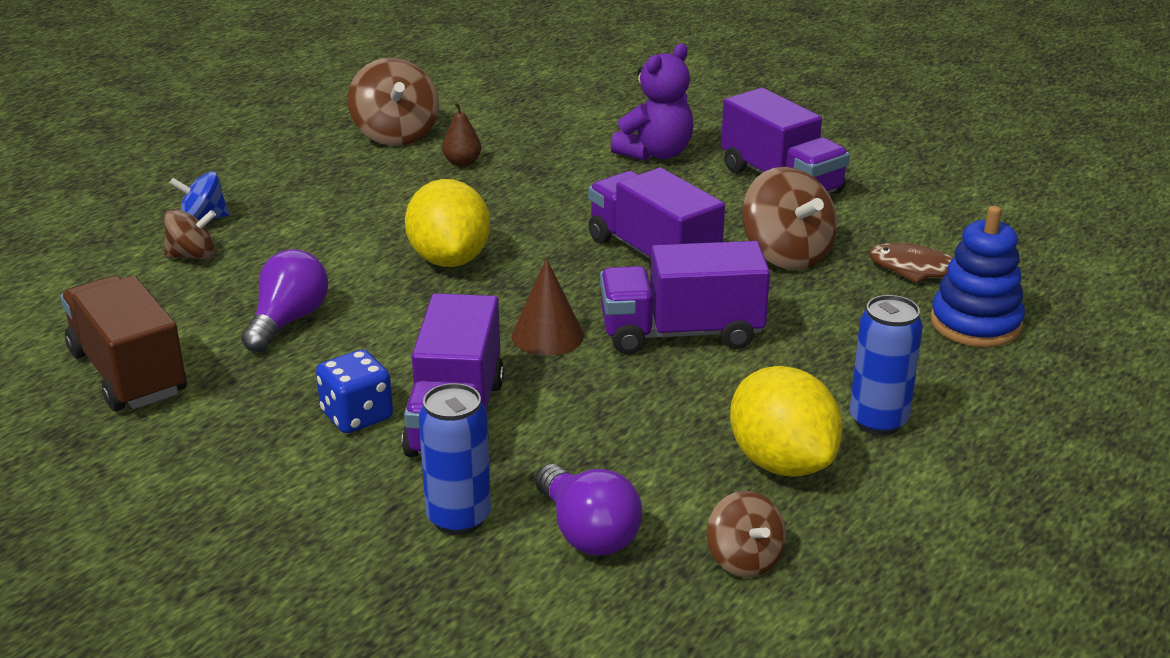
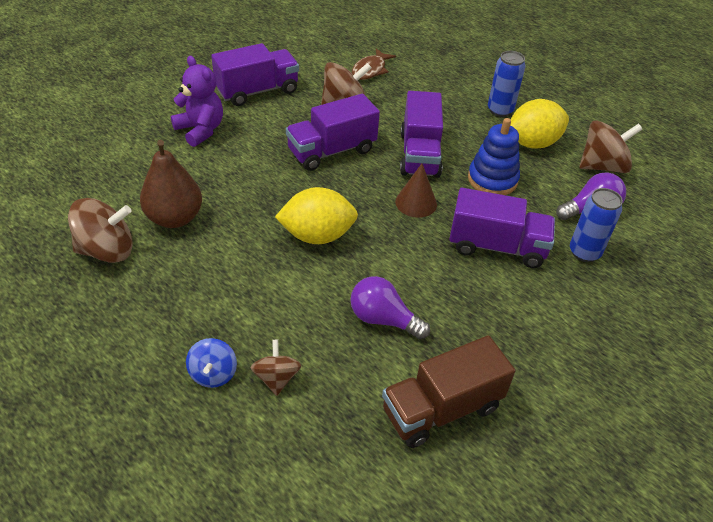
camera: 85 degrees left, 15 degrees up
(357, 416) = (495, 288): blue dice -> none
(462, 163) = (174, 218): brown pear -> brown pear, size x2.04
(744, 559) = (602, 166): brown spinning top -> brown spinning top, size x1.67
(975, 323) = (421, 67): blue stacking toy -> blue stacking toy (492, 179)

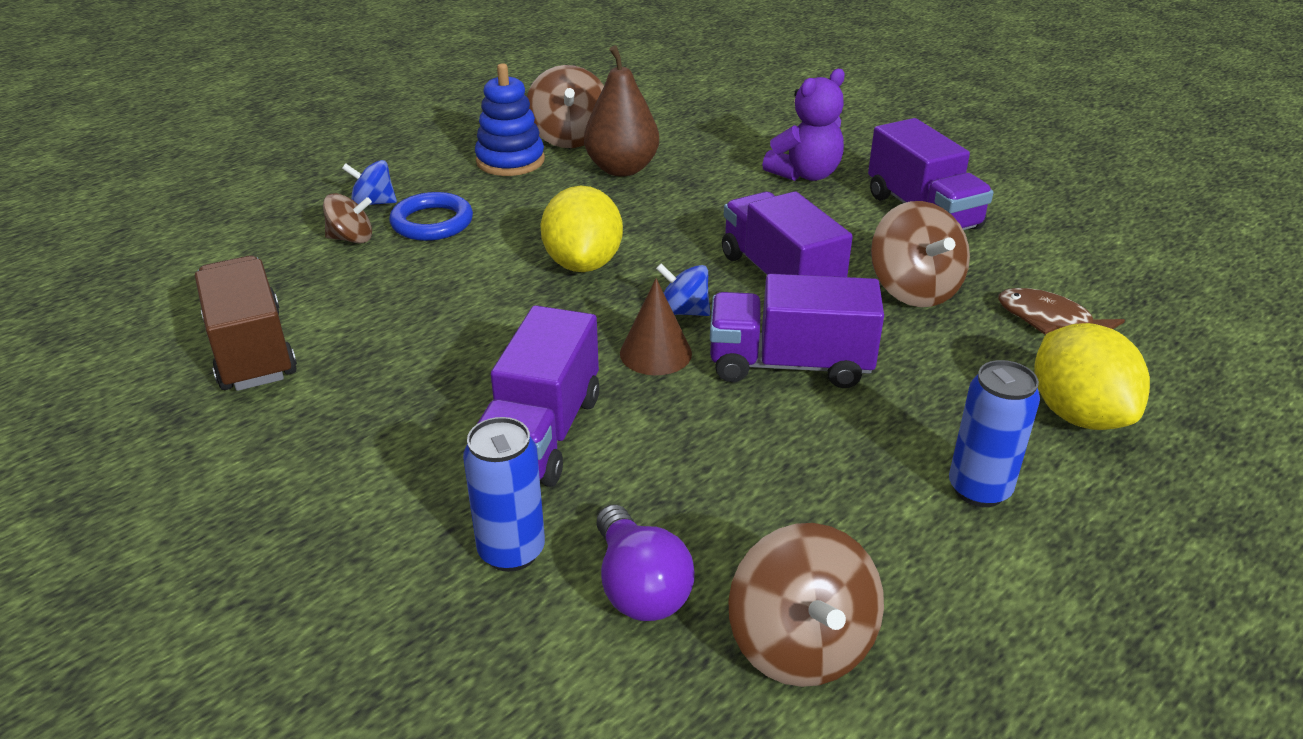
camera: 95 degrees right, 10 degrees down
(252, 326) = (432, 222): none -> blue ring
(372, 191) = (683, 311): none -> blue spinning top
(383, 319) = (414, 312): purple light bulb -> none
(492, 179) = (727, 449): blue stacking toy -> blue stacking toy (510, 161)
(532, 143) = (865, 527): yellow lemon -> yellow lemon (1078, 414)

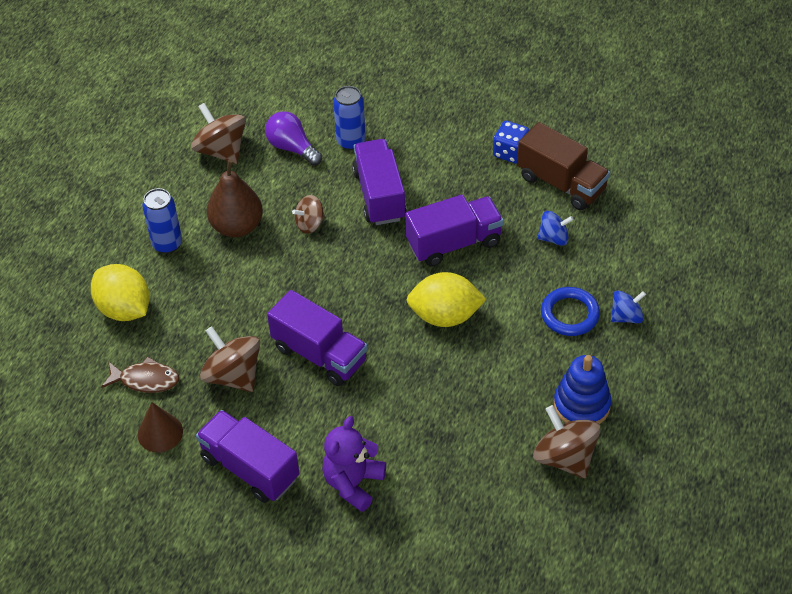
camera: 155 degrees right, 15 degrees up
(263, 421) = (510, 152): none -> blue dice
(351, 239) = (602, 279): brown spinning top -> brown spinning top (310, 224)
(583, 263) = (445, 316): yellow lemon -> yellow lemon turned 60 degrees counterclockwise
(622, 169) = (493, 430): brown pear -> brown pear (237, 226)
(655, 353) = (357, 264): brown cone -> brown cone (160, 433)
(683, 311) = (360, 300): blue spinning top -> blue spinning top (554, 238)
(789, 364) = (283, 284): purple truck -> purple truck (454, 243)

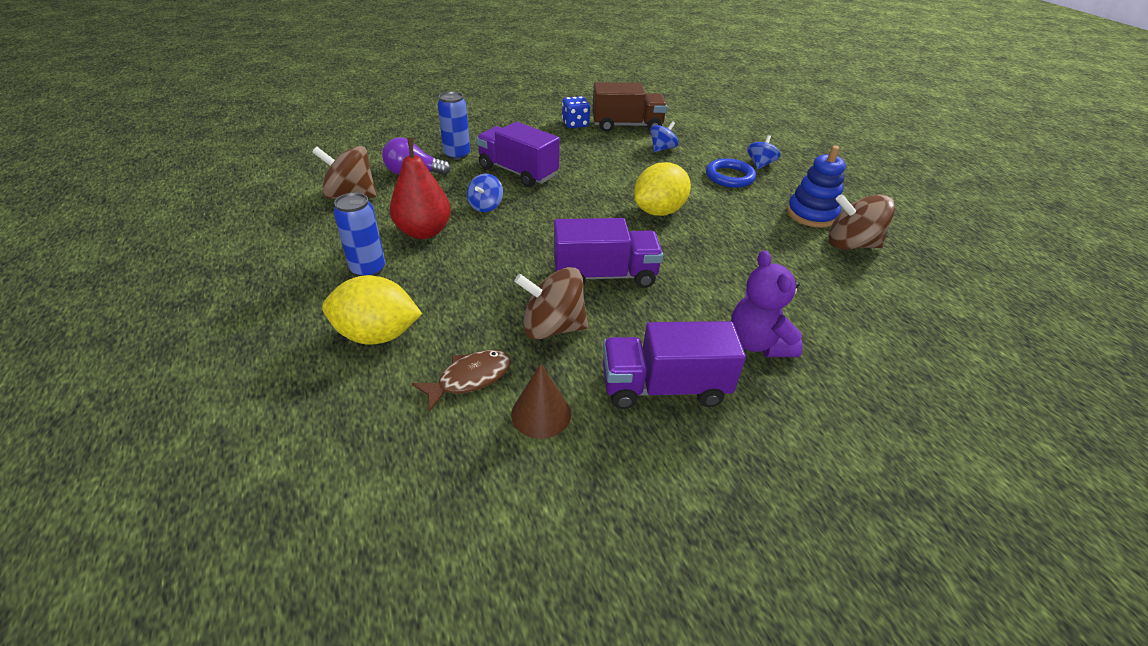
camera: 45 degrees left, 10 degrees down
(237, 226) = (424, 231): brown pear -> red pear
(310, 224) = (486, 206): brown spinning top -> blue spinning top
(454, 243) = (606, 174): purple truck -> none

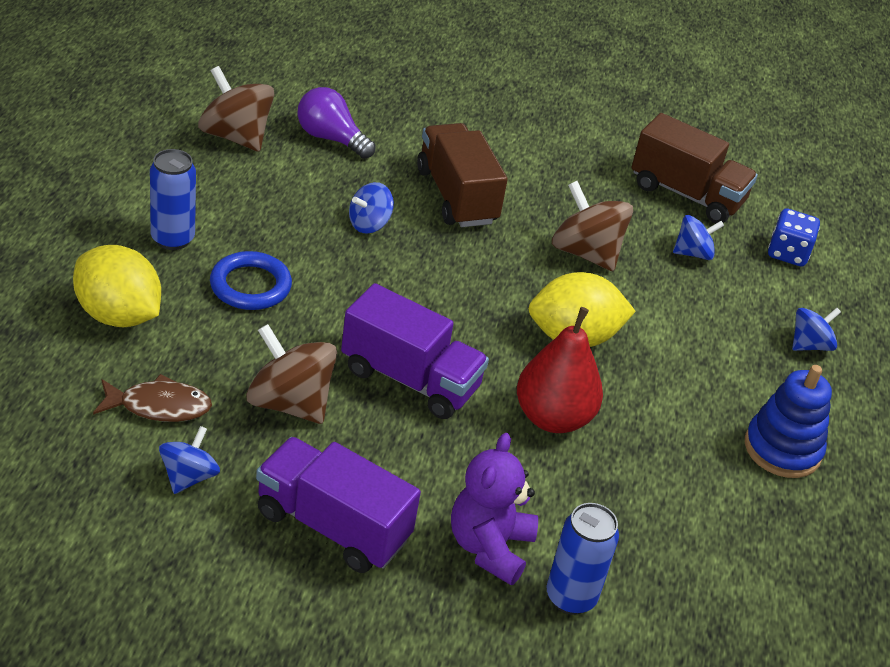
camera: 30 degrees right, 0 degrees up
(424, 231) = (269, 223): red pear -> red pear (553, 418)
(457, 155) = (407, 136): blue can -> blue can (571, 597)
(518, 172) = (456, 196): purple truck -> brown truck
(541, 414) = (189, 477): brown cone -> blue spinning top
(575, 124) = (614, 158): blue dice -> blue dice (787, 253)
(729, 177) = (736, 340): blue ring -> blue ring (250, 286)
(851, 244) = (778, 514): brown spinning top -> brown spinning top (585, 253)

